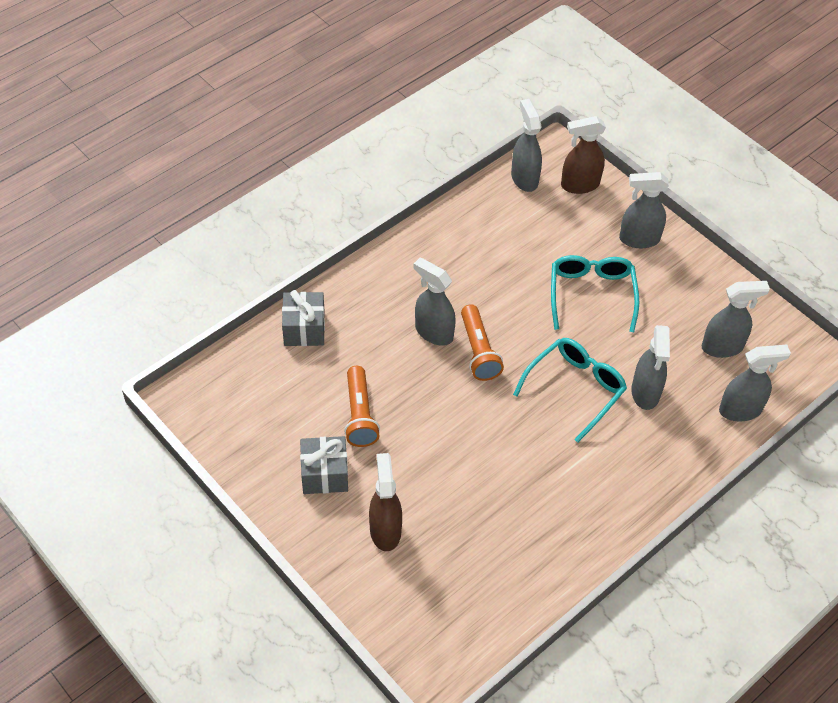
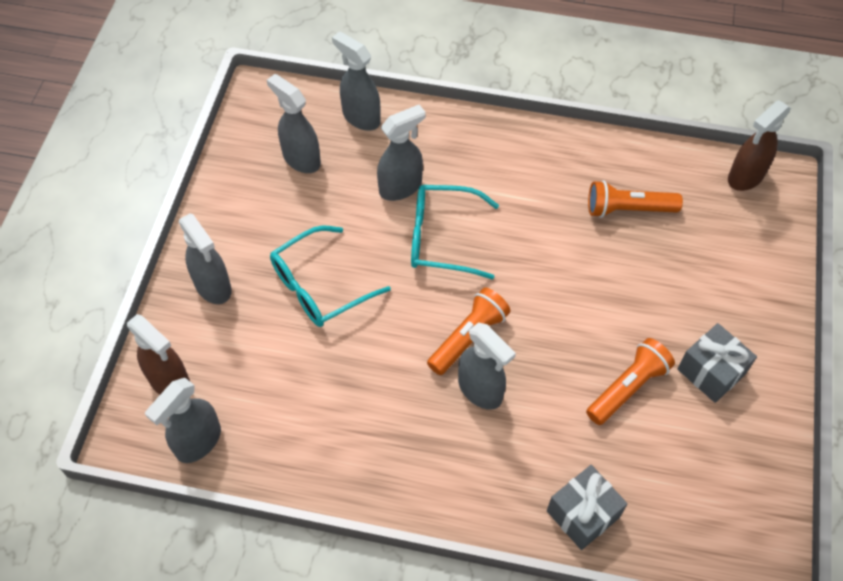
camera: 125 degrees left, 5 degrees up
(385, 530) = (711, 289): brown spray bottle -> brown spray bottle (745, 177)
(433, 332) = (480, 390): grey spray bottle -> grey spray bottle turned 45 degrees counterclockwise
(502, 531) = (628, 209): none -> orange flashlight

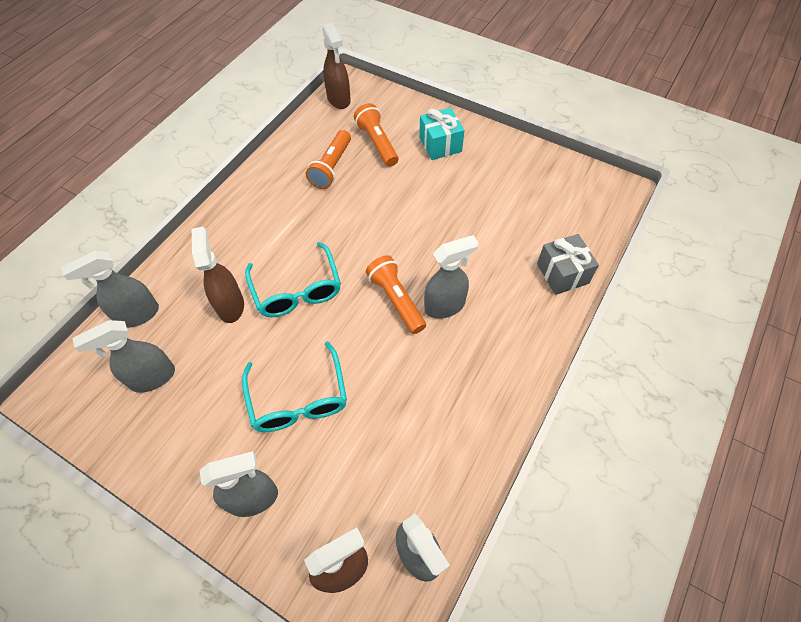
camera: 70 degrees left, 0 degrees up
(401, 187) = (230, 305): grey spray bottle -> brown spray bottle
(442, 238) = (297, 290): turquoise glasses -> turquoise glasses turned 45 degrees counterclockwise
(628, 388) = (474, 216): orange flashlight -> orange flashlight (377, 143)
(711, 372) = (478, 168): grey gift -> none
(729, 316) = (440, 144): none -> turquoise gift

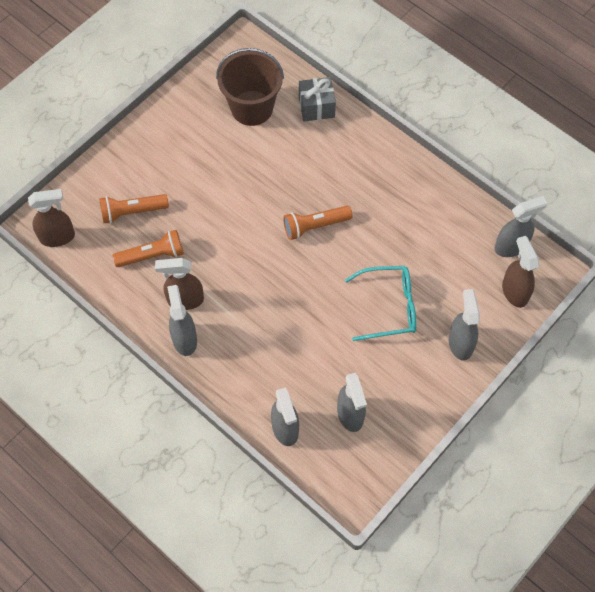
camera: 80 degrees left, 5 degrees up
(230, 305) = (292, 352): brown spray bottle -> brown spray bottle (185, 300)
(297, 290) = (288, 299): turquoise glasses -> none
(331, 167) = (152, 255): orange flashlight -> orange flashlight turned 45 degrees counterclockwise
(440, 144) = (150, 160): turquoise gift -> none
(445, 306) = (328, 193): grey spray bottle -> grey spray bottle (184, 339)
(535, 213) = (252, 108): none -> brown bucket

